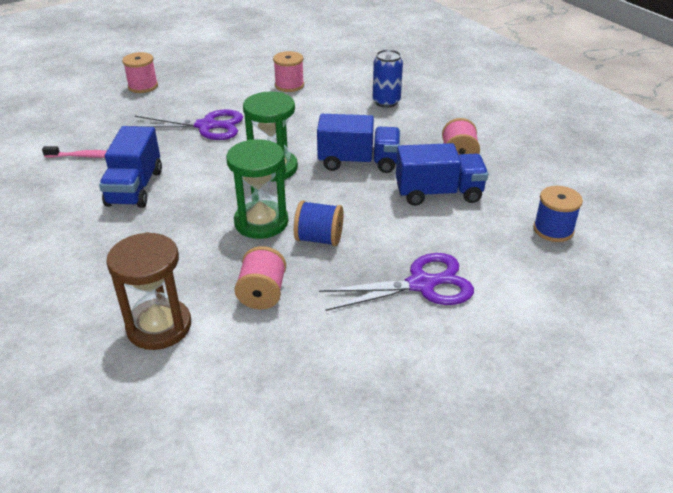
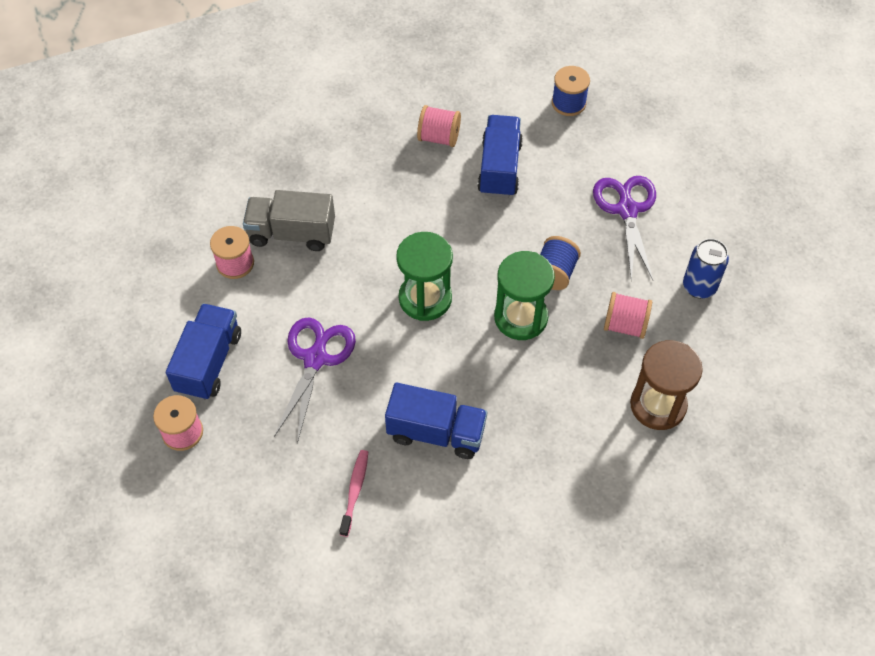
camera: 80 degrees left, 20 degrees up
(324, 102) = (292, 233): none -> grey truck
(358, 162) = (430, 222): blue truck -> blue truck (208, 362)
(386, 102) = (308, 174): blue can -> blue can (699, 286)

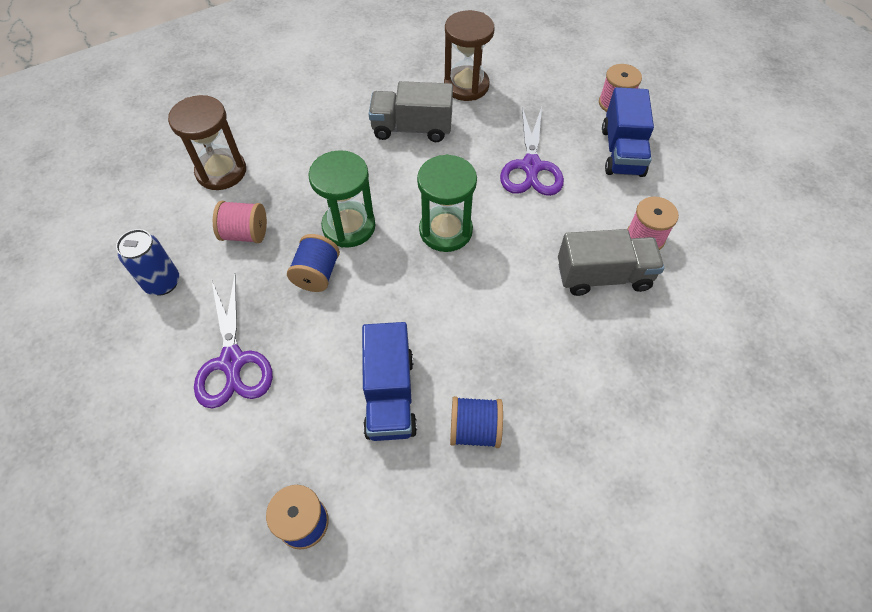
camera: 170 degrees right, 0 degrees up
(355, 491) = (466, 86): pink toothbrush -> brown hourglass
(436, 432) = (412, 128): blue truck -> grey truck
(439, 137) = (474, 430): pink spool -> blue spool

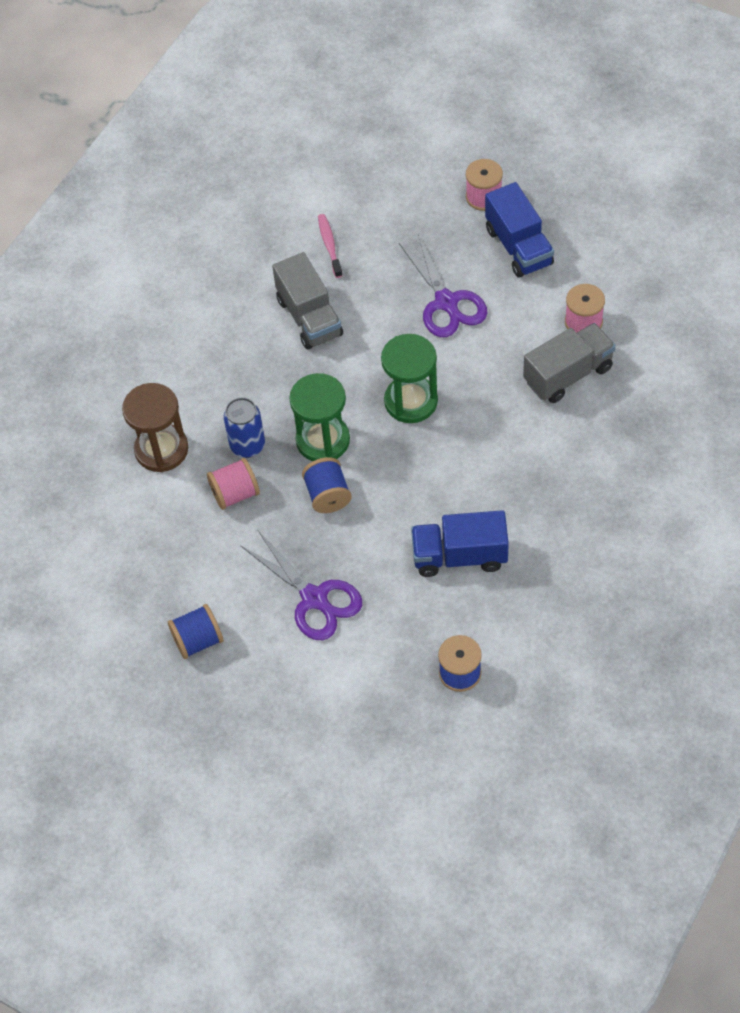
camera: 25 degrees left, 0 degrees up
(162, 283) = (198, 571): blue can -> blue can (247, 445)
(390, 395) = (459, 556): blue truck -> blue truck turned 120 degrees clockwise
(412, 128) = (309, 317): grey truck -> grey truck turned 90 degrees counterclockwise
(466, 86) = (329, 245): brown hourglass -> pink toothbrush
(474, 430) = (541, 546): blue spool -> blue spool (198, 640)

